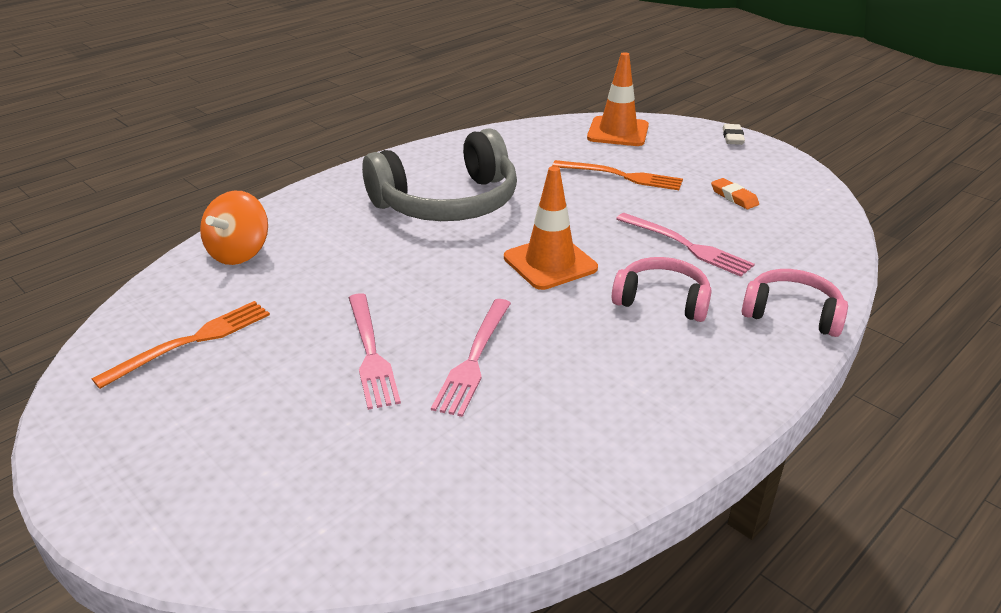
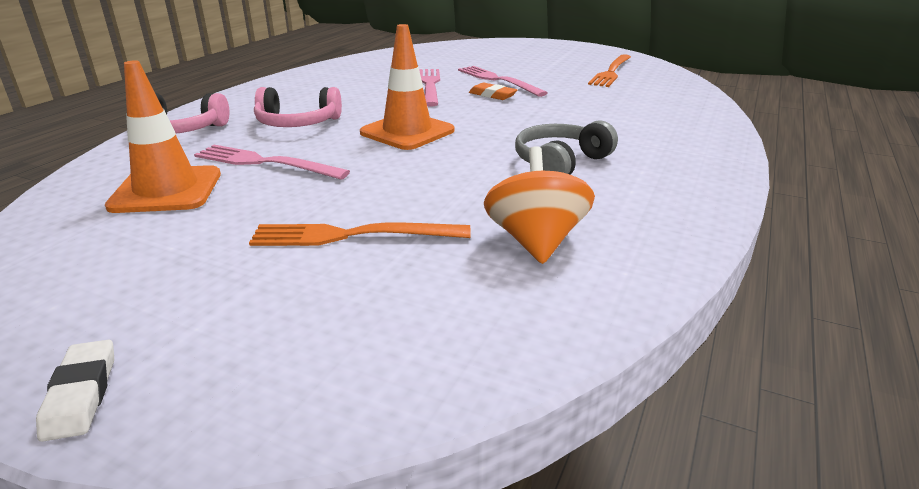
camera: 160 degrees right, 5 degrees down
(240, 253) = (677, 104): orange spinning top -> orange spinning top (535, 241)
(448, 203) = (560, 163): grey headphones -> grey headphones, size x0.54
(618, 132) = (380, 348): orange traffic cone -> orange traffic cone (166, 190)
(734, 197) = (173, 230): orange eraser -> orange eraser (492, 95)

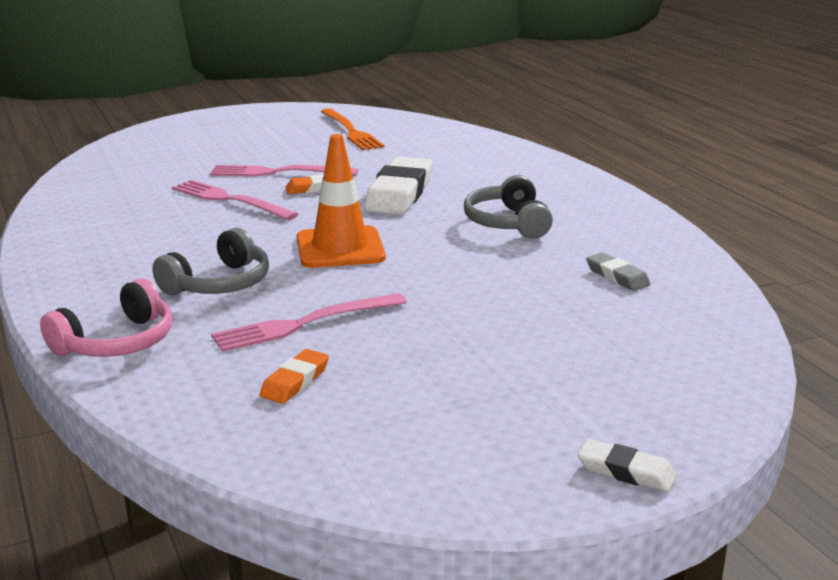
camera: 50 degrees left, 5 degrees down
(166, 190) = (295, 381): orange traffic cone -> orange eraser
(297, 123) = (219, 284): pink headphones -> grey headphones
(352, 235) = (519, 329): orange fork -> none
(535, 241) = (617, 276): orange spinning top -> grey eraser
(537, 116) = (399, 194): none -> white eraser

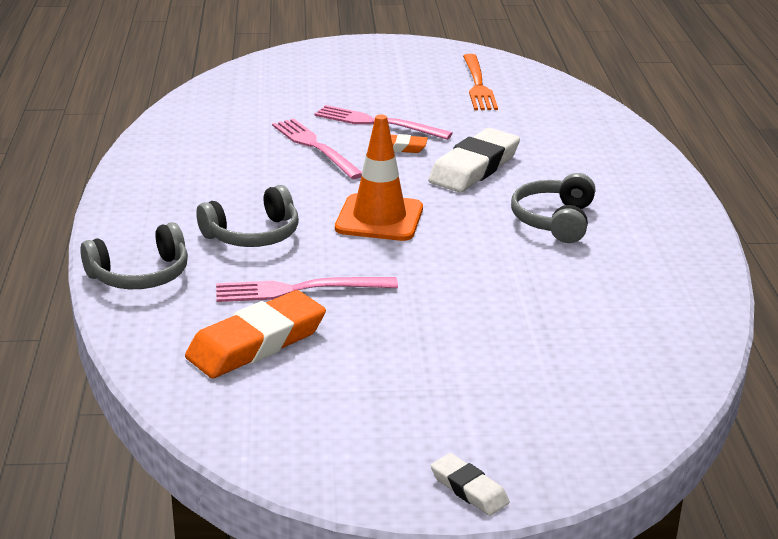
camera: 20 degrees right, 5 degrees up
(117, 342) = (140, 275): pink headphones -> grey headphones
(295, 381) = (256, 343): orange eraser -> orange eraser, size x1.96
(617, 276) = (614, 300): grey eraser -> none

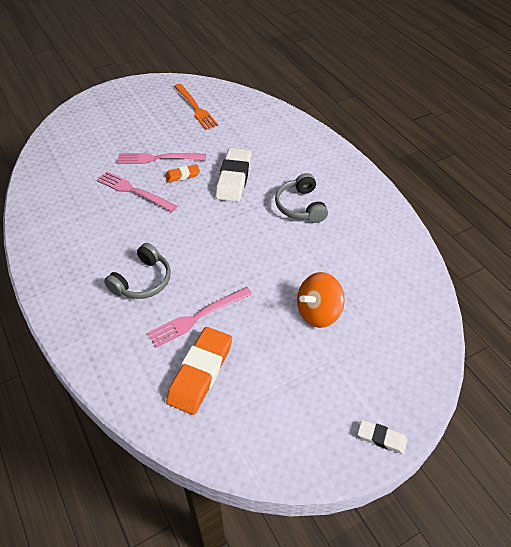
camera: 25 degrees left, 20 degrees up
(140, 275) = (95, 343): grey headphones -> none
(379, 218) = (207, 239): orange traffic cone -> none
(484, 334) = (318, 312): none -> orange spinning top

